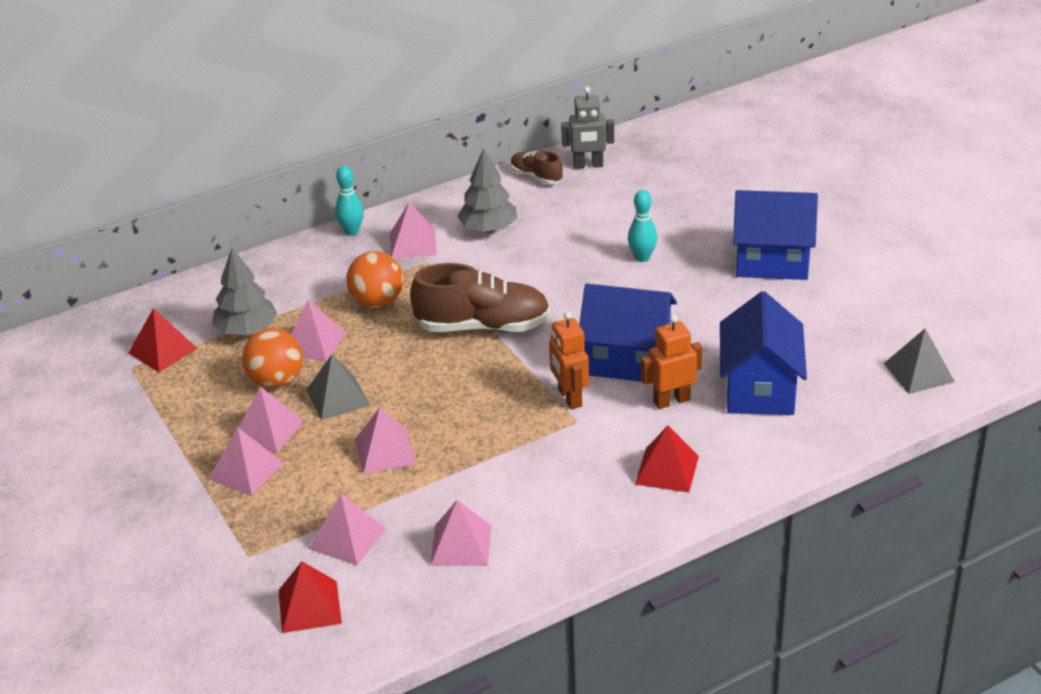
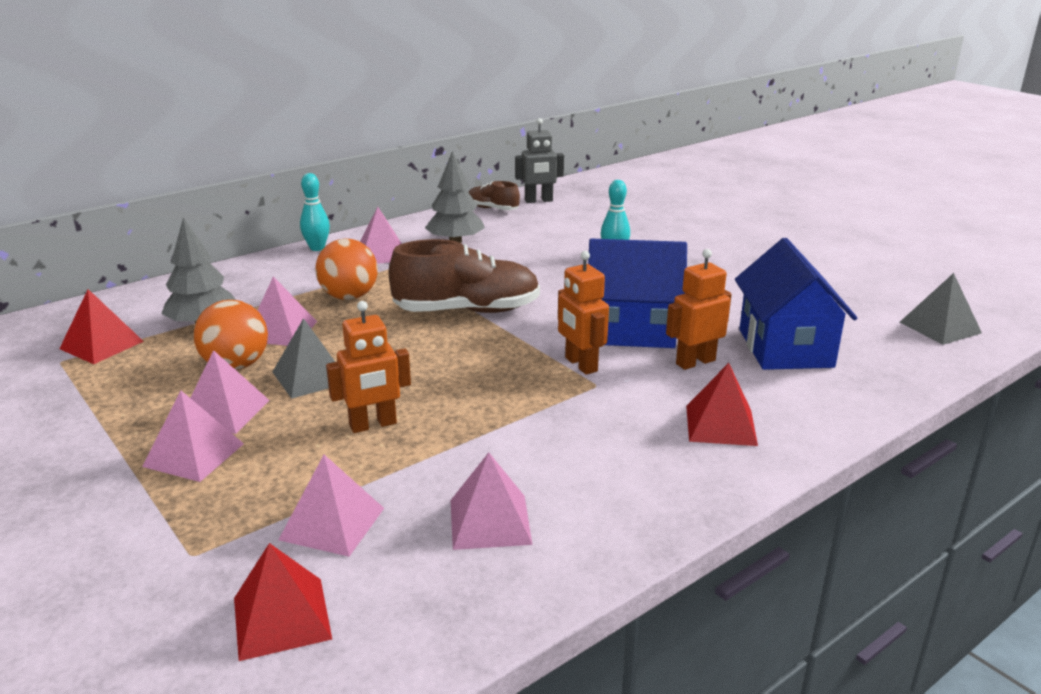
camera: 10 degrees left, 10 degrees down
(385, 451) = (373, 425): pink pyramid -> orange robot
(772, 261) = (740, 254): blue house -> none

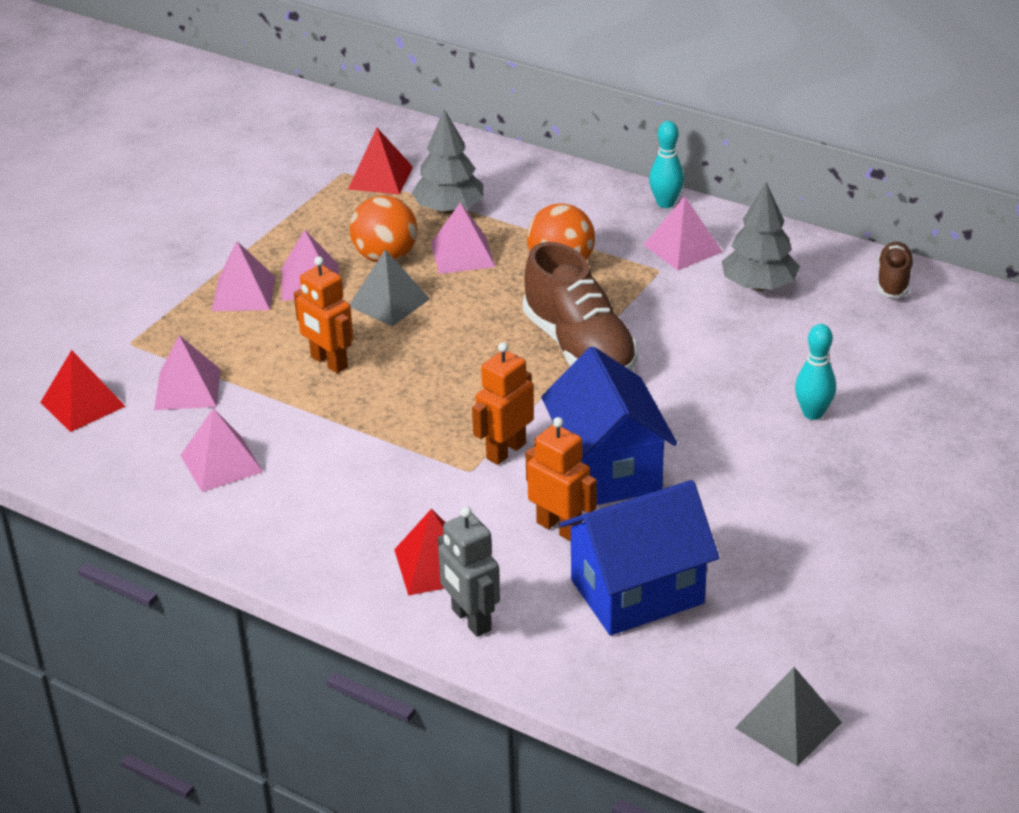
camera: 70 degrees right, 10 degrees up
(538, 201) = (958, 308): grey robot -> grey robot (470, 620)

